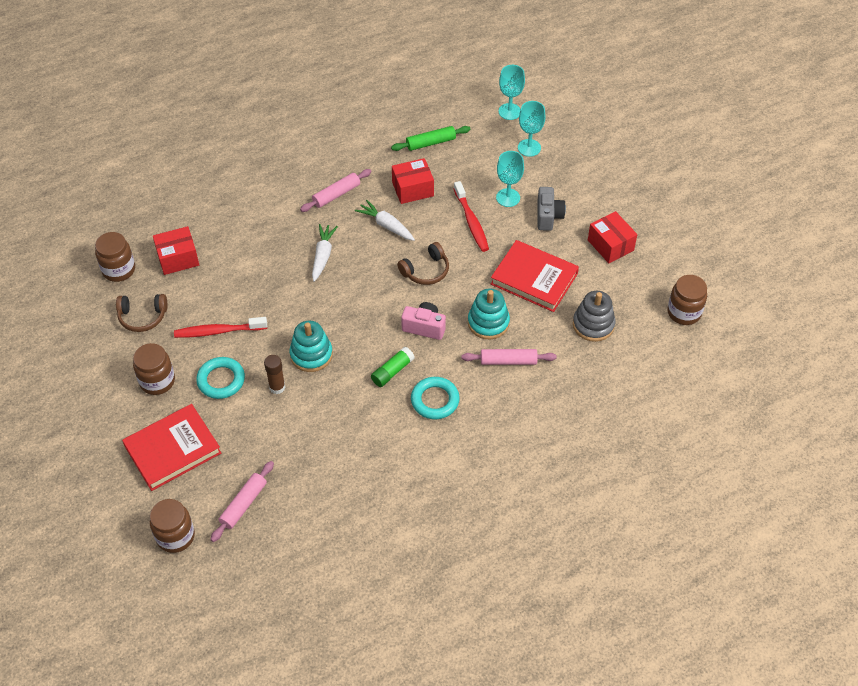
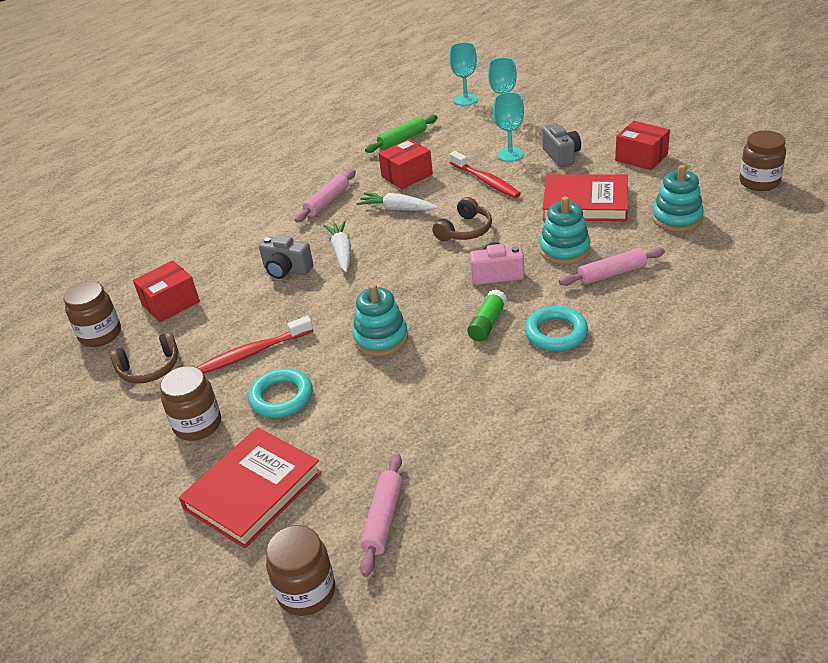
camera: 15 degrees left, 15 degrees down
(274, 258) = (287, 270): none -> grey camera
(277, 387) = (357, 381): brown glue stick -> none
(593, 325) = (677, 218): grey stacking toy -> turquoise stacking toy

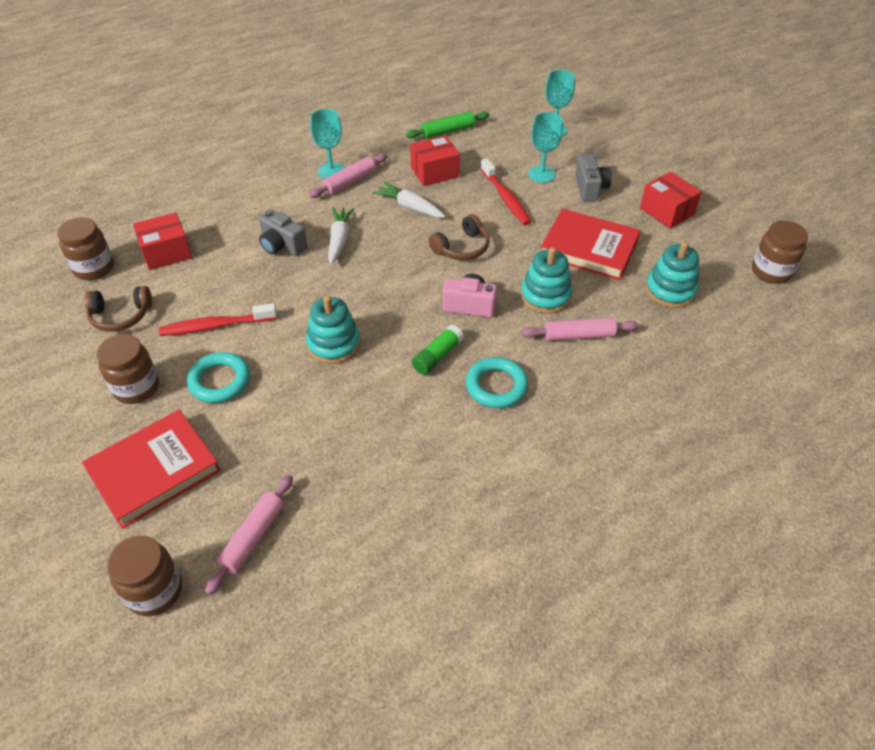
camera: 10 degrees right, 10 degrees up
(465, 100) = (527, 101): turquoise goblet -> turquoise goblet (331, 171)

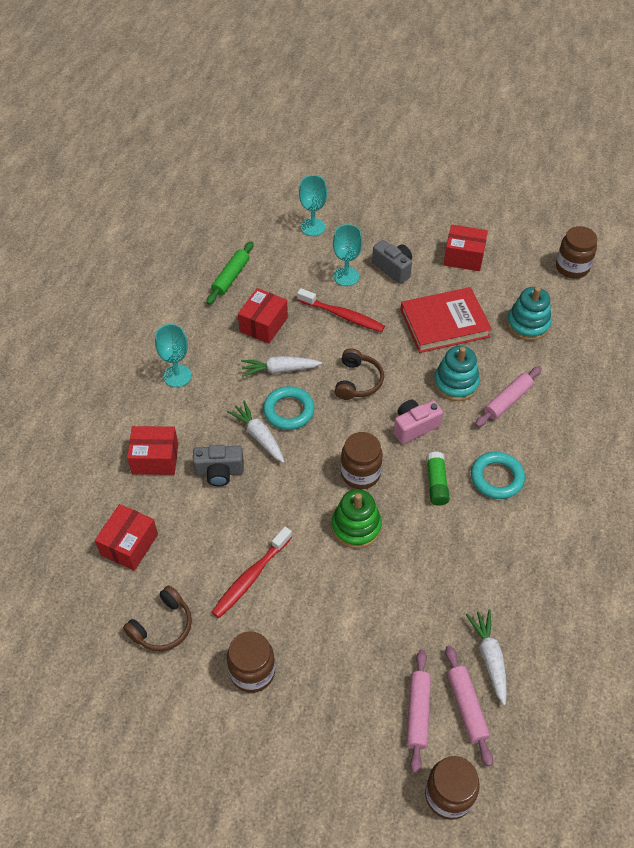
camera: 40 degrees left, 5 degrees up
(94, 268) = (82, 603): brown jar -> brown jar (360, 474)
(154, 471) = (346, 720): red book -> none
(220, 381) = (308, 618): turquoise ring -> turquoise ring (288, 411)
(251, 211) = (155, 458): none -> red box
(319, 515) = (489, 658): none -> white carrot
(334, 344) = (356, 527): turquoise stacking toy -> green stacking toy
(350, 182) = (205, 376): pink rolling pin -> pink rolling pin (418, 712)

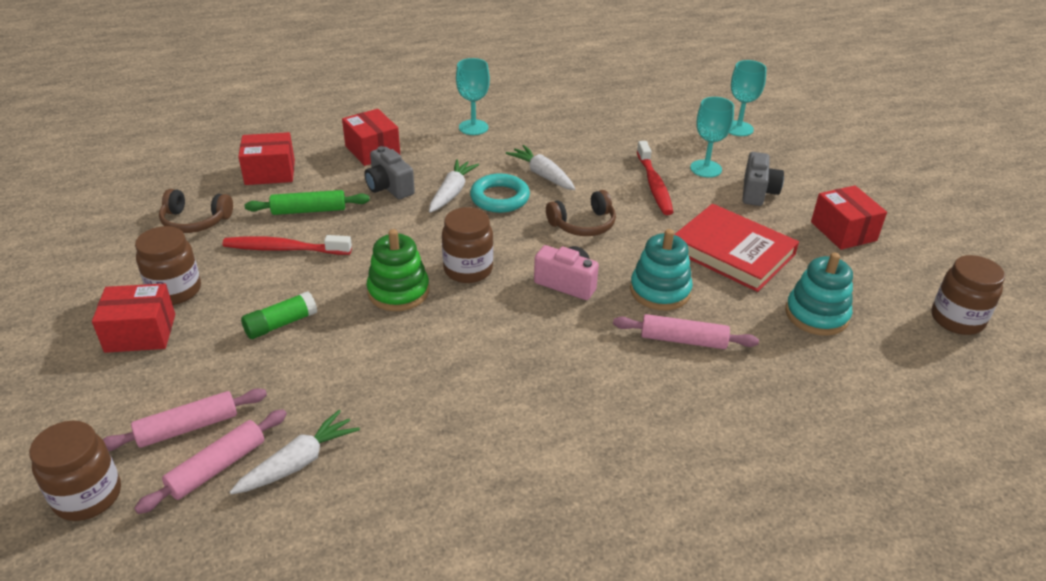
camera: 55 degrees right, 15 degrees down
(231, 277) = (616, 111): green rolling pin -> green rolling pin (309, 210)
(263, 324) = (585, 147): red box -> red box (140, 333)
(436, 483) = (507, 327): green glue stick -> green glue stick (280, 324)
(497, 478) = (562, 372): turquoise ring -> none

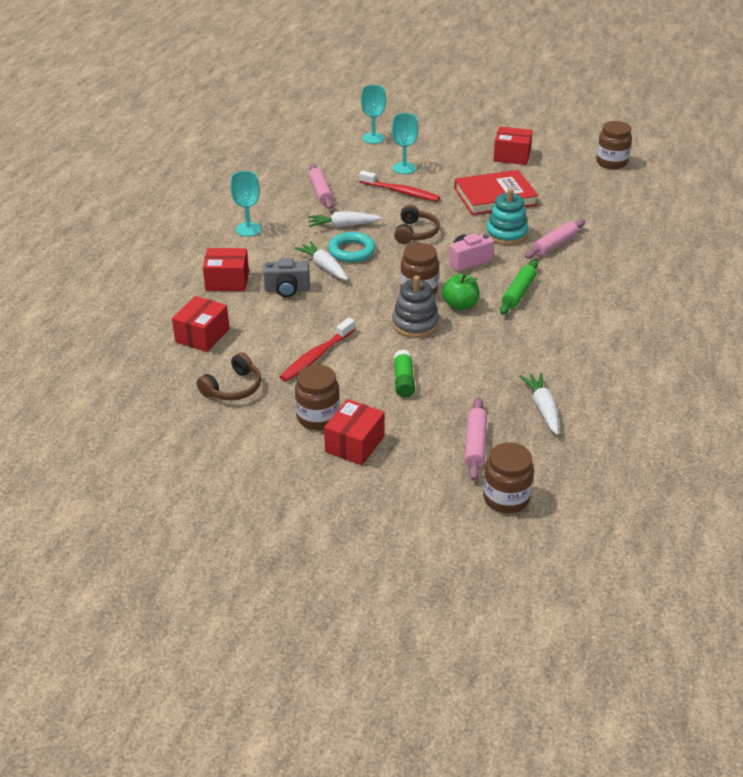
camera: 55 degrees left, 0 degrees up
(217, 467) = (522, 440): pink rolling pin -> pink rolling pin (320, 192)
(309, 210) = (278, 332): green rolling pin -> green rolling pin (518, 293)
(398, 291) = (415, 324): green stacking toy -> grey stacking toy
(467, 310) = (460, 305): none -> green apple
(757, 192) = (447, 163): grey camera -> none
(816, 315) = (572, 197): turquoise stacking toy -> none

